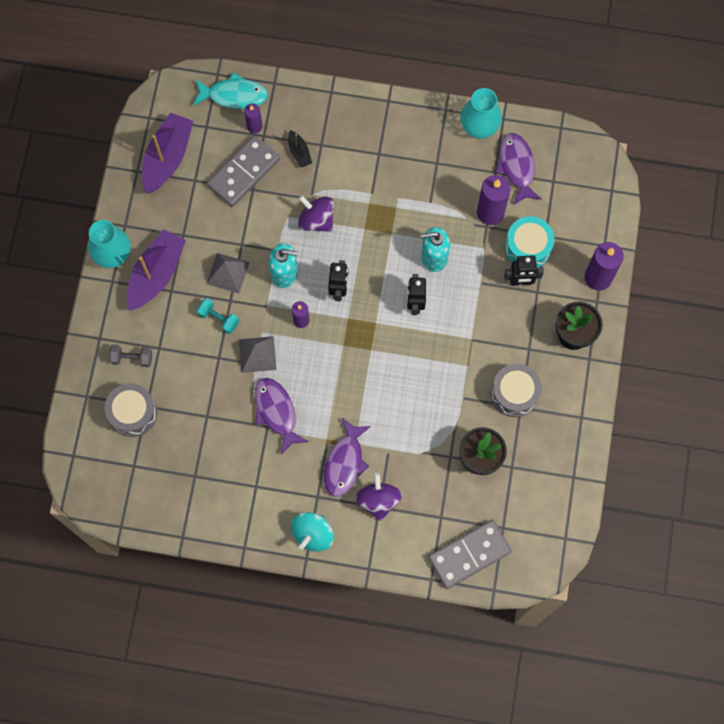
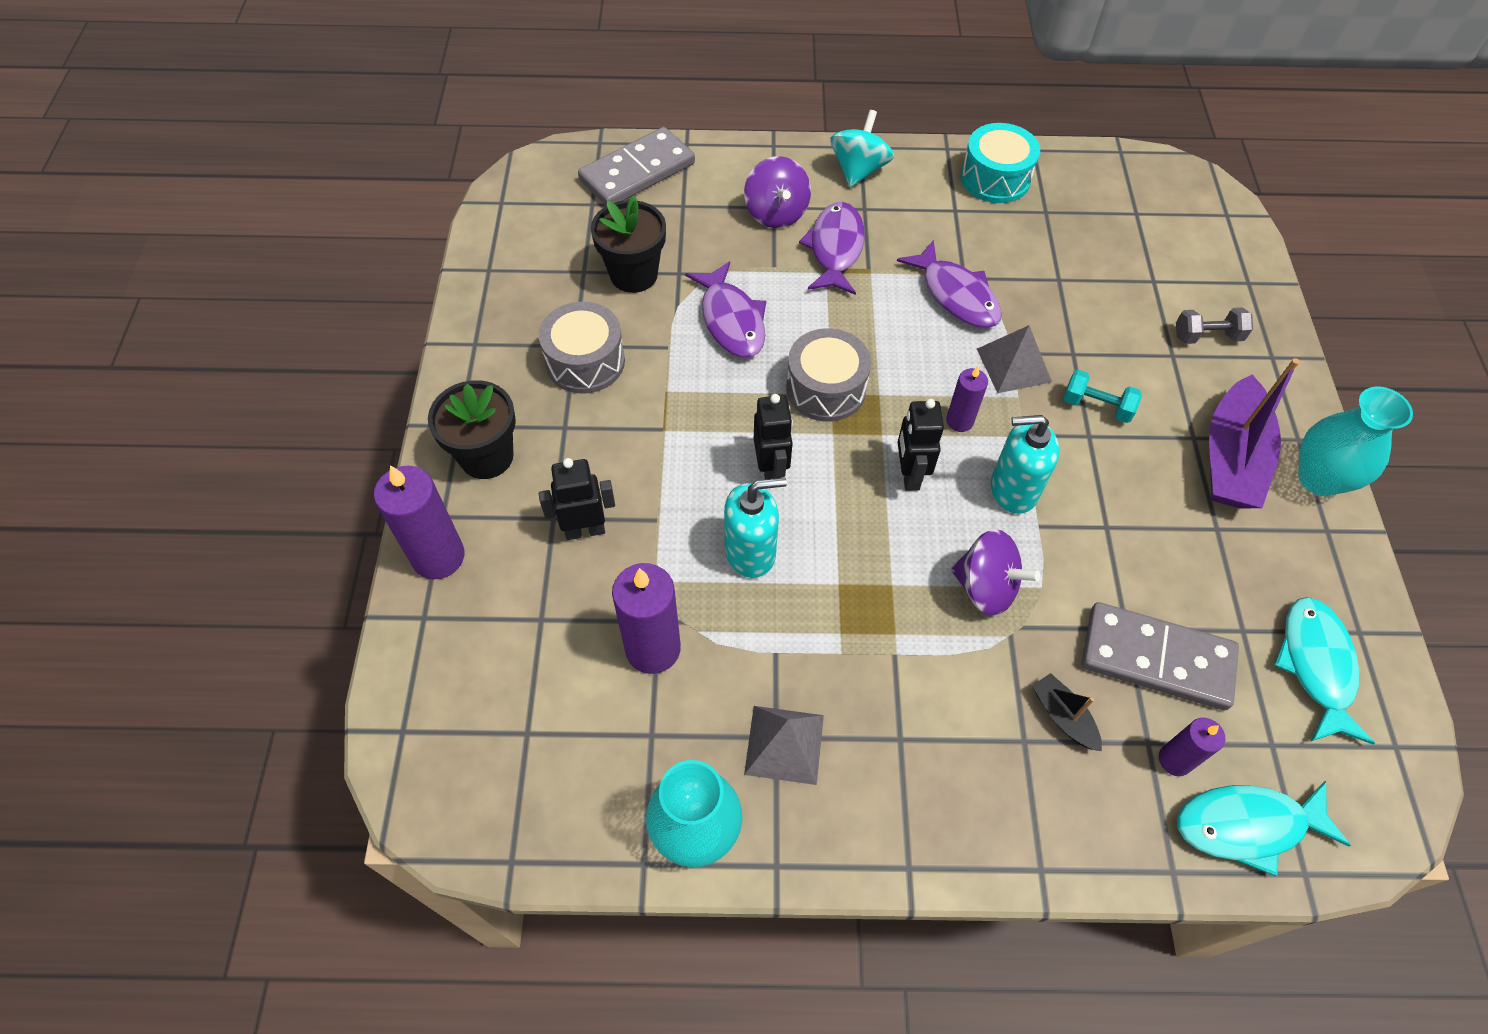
camera: 170 degrees right, 15 degrees down
(133, 413) = (1169, 270): grey drum -> grey drum (825, 389)
(167, 158) = (1316, 666): purple boat -> turquoise fish
(228, 273) = (1111, 477): grey pyramid -> grey pyramid (784, 744)
(244, 172) = (1156, 658): grey domino -> grey domino turned 75 degrees clockwise
(516, 167) = (605, 752): purple fish -> purple fish (731, 320)
(527, 247) = (574, 593): turquoise drum -> turquoise drum (995, 178)

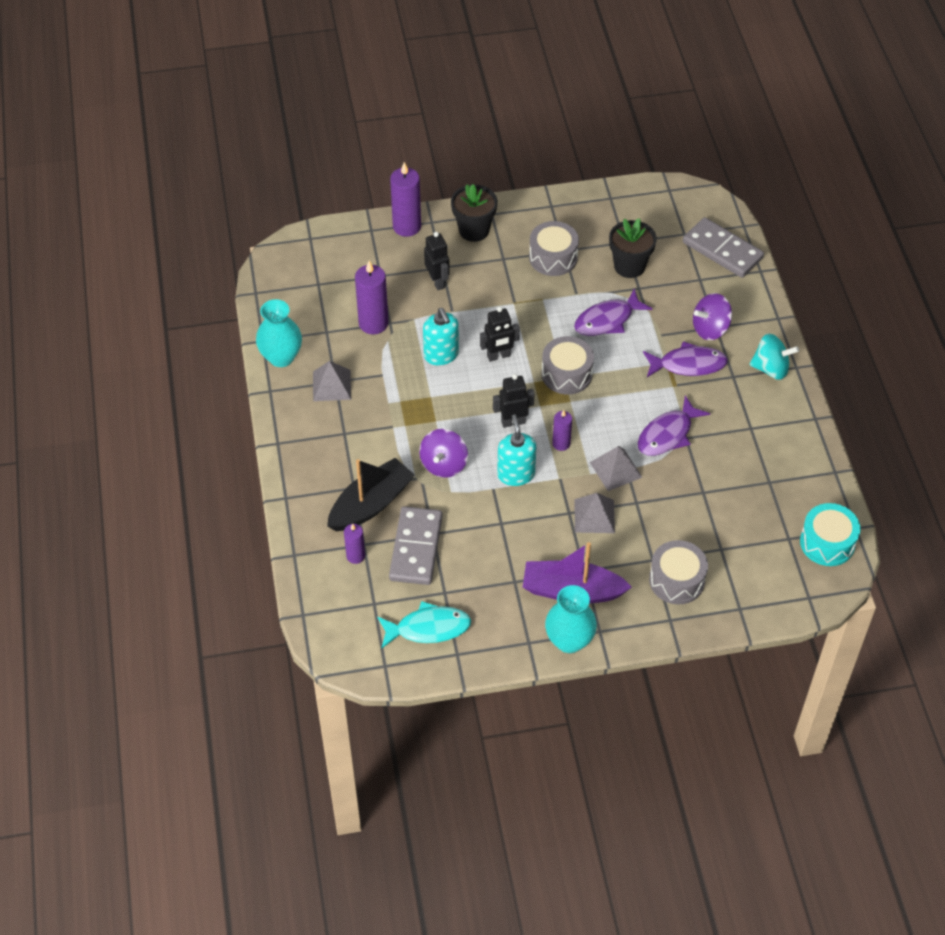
camera: 80 degrees right, 5 degrees down
(995, 178) = (793, 449): turquoise drum -> turquoise drum (827, 543)
(1063, 717) = (371, 504): black boat -> black boat, size x2.11
(1096, 406) = (594, 516): turquoise dumbbell -> grey pyramid
(1207, 336) = (676, 580): grey dumbbell -> grey drum
(1247, 825) = (324, 589): turquoise fish -> none

